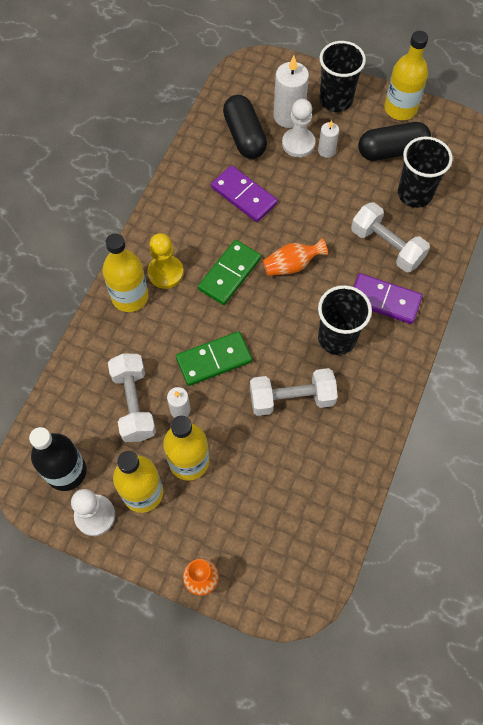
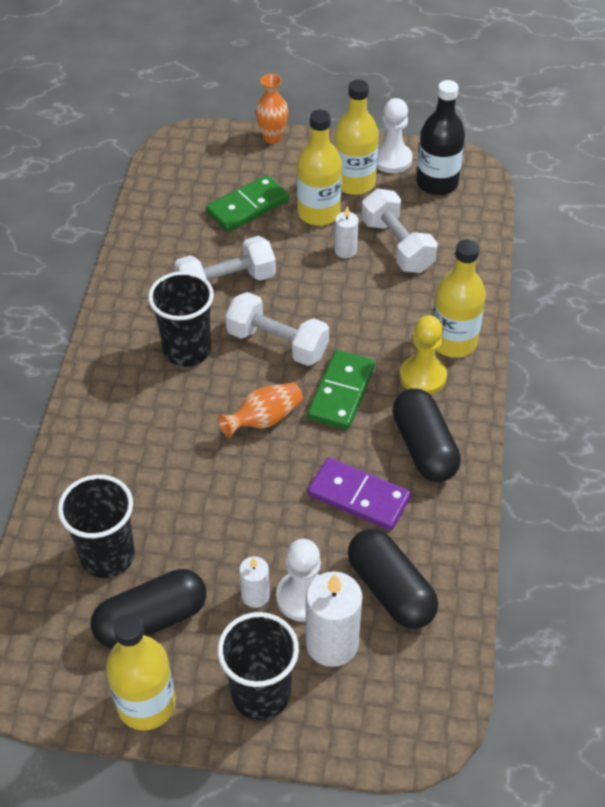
camera: 165 degrees right, 15 degrees down
(187, 219) = (424, 447): none -> black capsule
(214, 360) = (326, 300): green domino -> green domino (247, 206)
(384, 300) = (134, 403): purple domino -> none
(386, 246) = (140, 471): white dumbbell -> white dumbbell (277, 343)

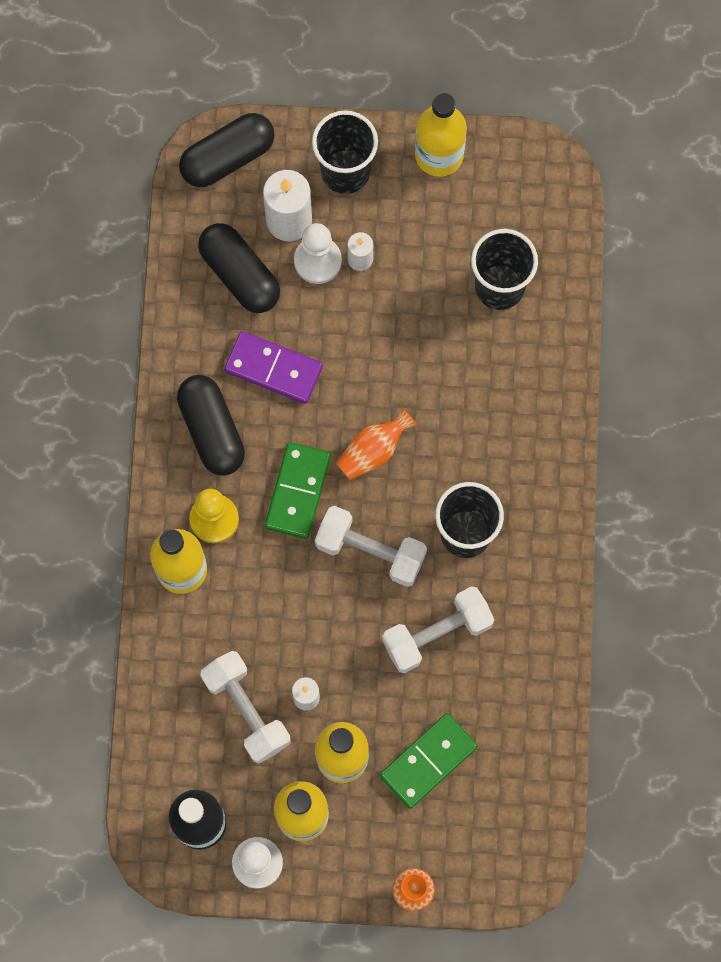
camera: 175 degrees right, 25 degrees up
(151, 620) = (448, 228): black capsule -> black capsule (227, 157)

